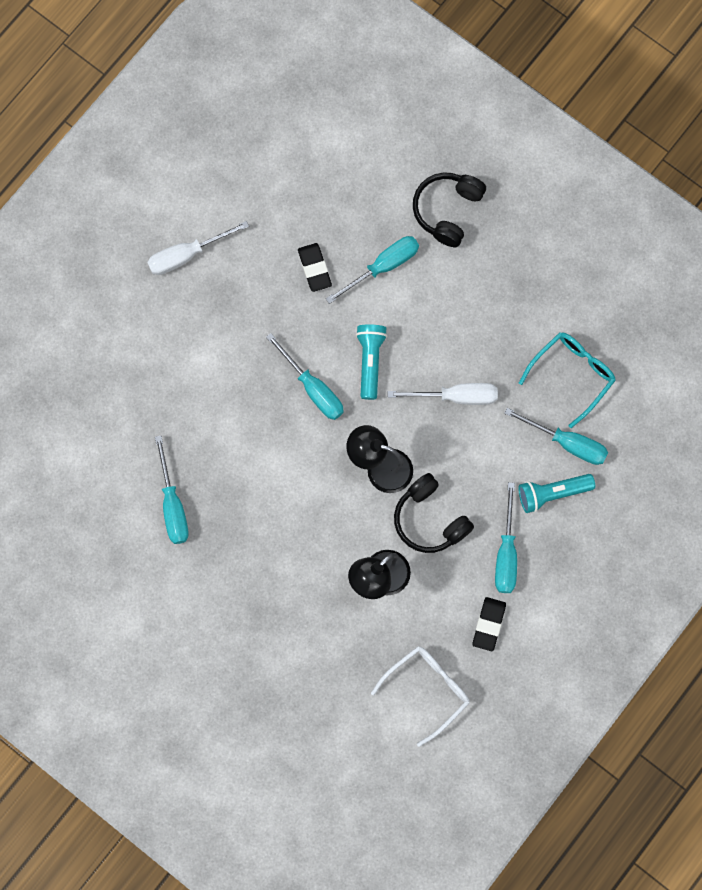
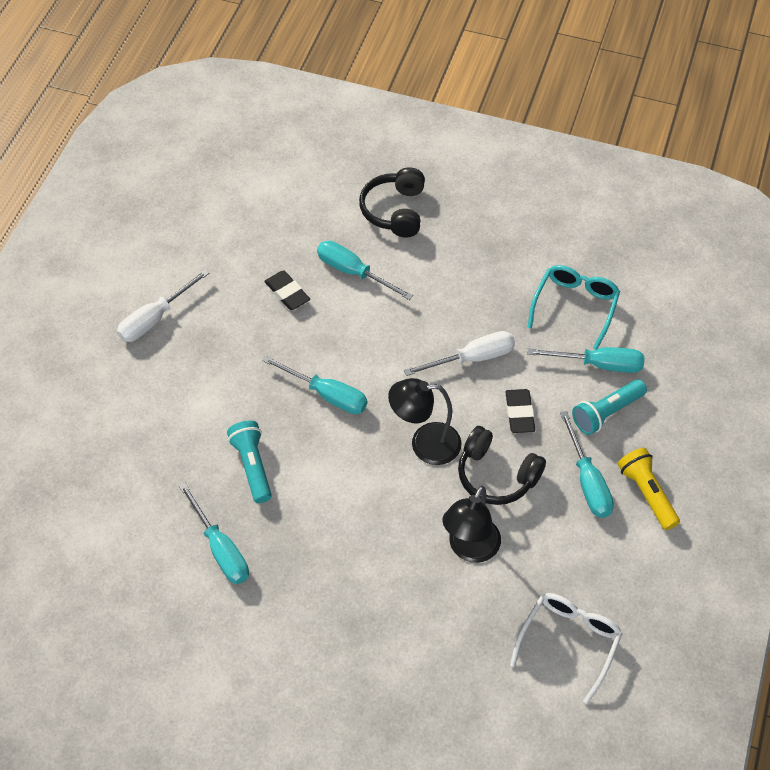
camera: 20 degrees left, 20 degrees down
(370, 361) = (374, 354): turquoise flashlight -> turquoise flashlight (252, 466)
(383, 267) = (353, 272): turquoise screwdriver -> turquoise screwdriver turned 90 degrees counterclockwise
(488, 624) = (602, 554): black eraser -> black eraser (519, 413)
(552, 582) = (646, 493): none -> yellow flashlight

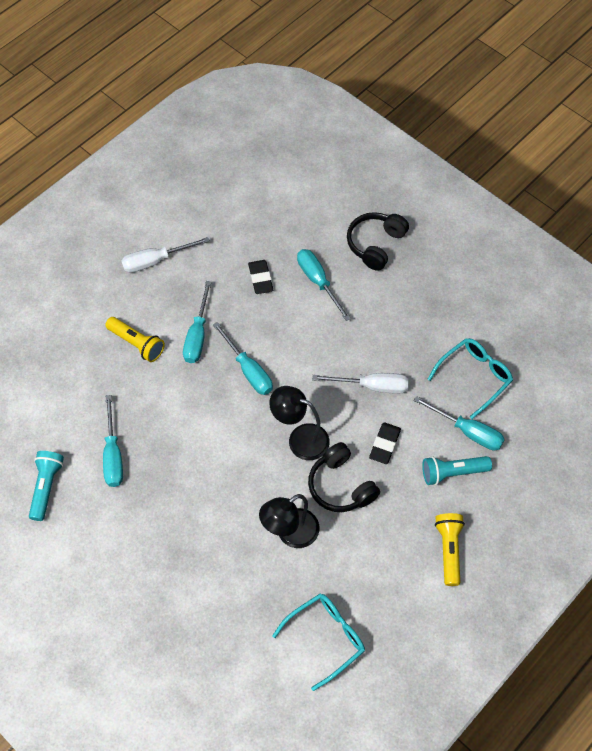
camera: 25 degrees right, 5 degrees up
(182, 416) = (137, 344): none -> yellow flashlight
(252, 466) = (167, 402): turquoise flashlight -> turquoise flashlight (46, 487)
(569, 642) = (326, 638): white glasses -> turquoise glasses
(587, 481) = (408, 520): turquoise screwdriver -> turquoise screwdriver (197, 335)

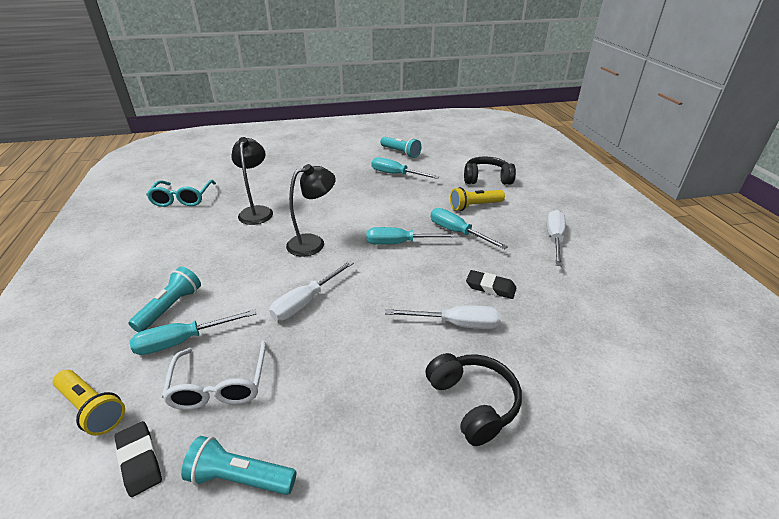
camera: 125 degrees right, 25 degrees down
(318, 281) = (456, 324): turquoise screwdriver -> white screwdriver
(341, 485) = (253, 245): black headphones -> black headphones (486, 179)
(384, 444) = (249, 281): black eraser -> black eraser (140, 460)
(448, 550) = (131, 271): yellow flashlight -> yellow flashlight (92, 409)
(474, 377) = (219, 385): turquoise glasses -> white glasses
(506, 319) = (240, 478): none -> turquoise flashlight

